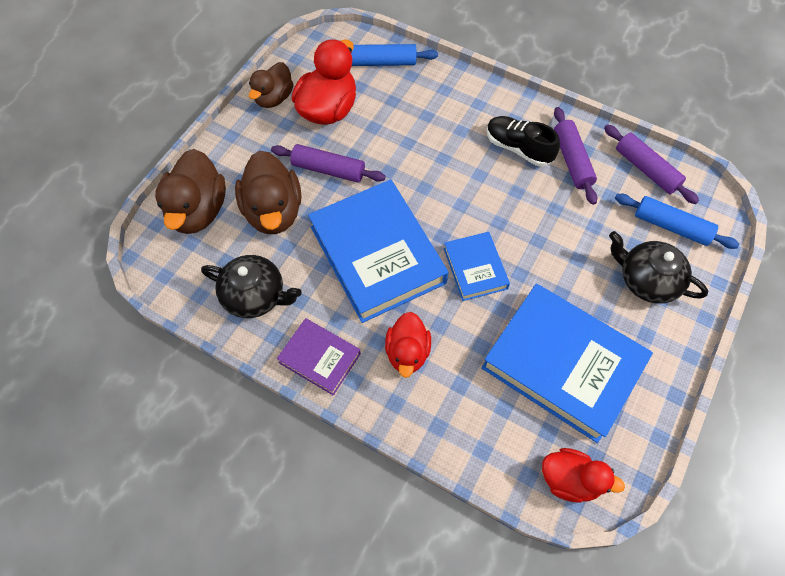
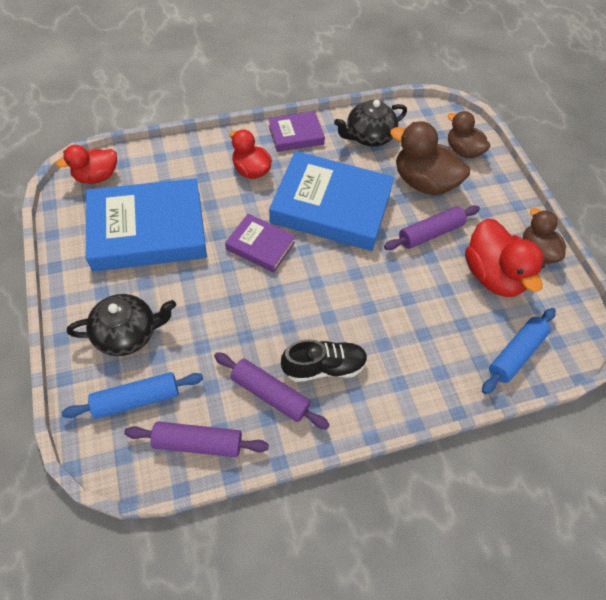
camera: 130 degrees right, 5 degrees down
(198, 210) = (462, 151): brown duck -> brown duck, size x0.65
(475, 268) = (260, 246): blue book -> purple book

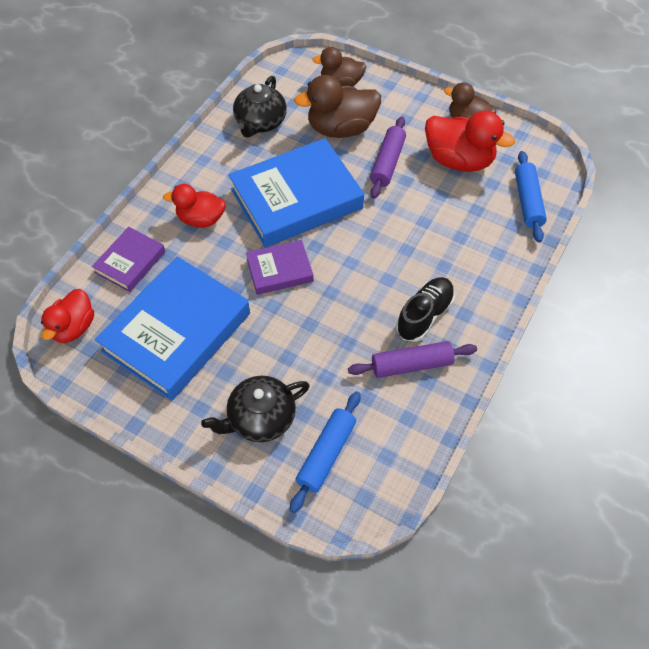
camera: 40 degrees left, 0 degrees up
(127, 333) = (260, 418): black teapot -> black teapot turned 150 degrees counterclockwise
(198, 442) = (403, 440): purple rolling pin -> none
(296, 135) = (202, 163): purple book -> purple book (130, 262)

